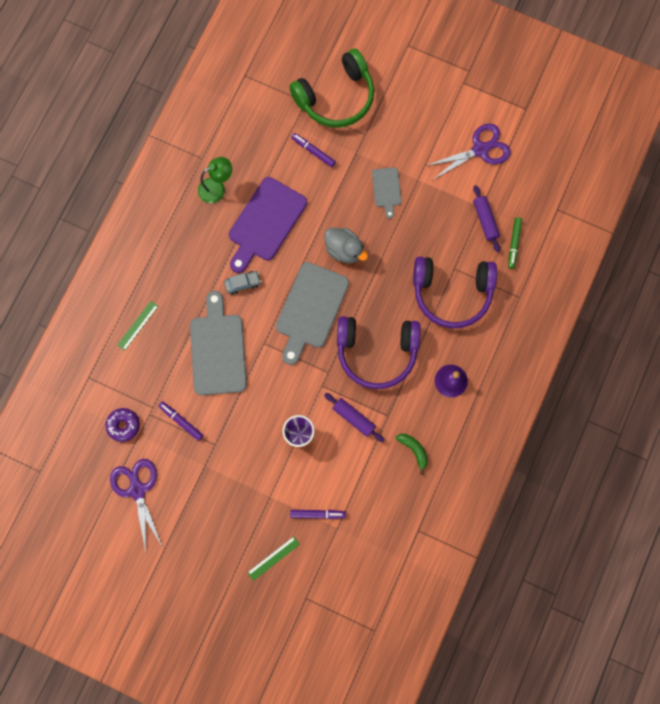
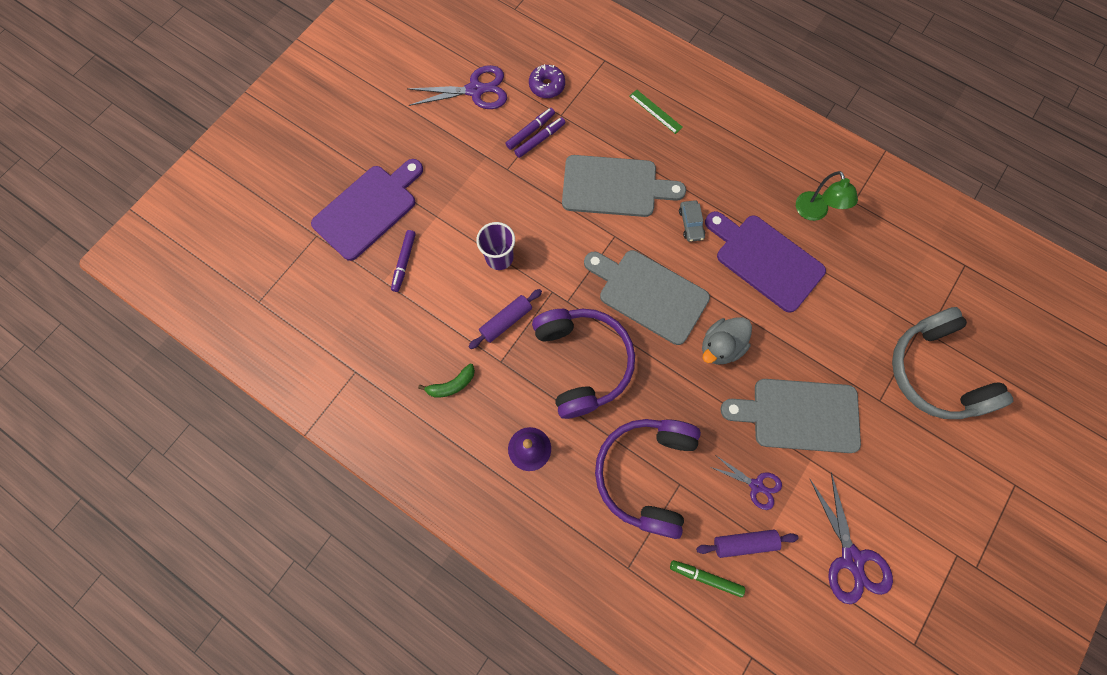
camera: 100 degrees right, 5 degrees down
(273, 558) = (368, 209): green ruler -> purple cutting board
(313, 151) = (857, 331): purple marker -> purple marker (530, 131)
(336, 98) = (934, 372): green headphones -> grey headphones
(376, 352) = (582, 362): purple headphones -> purple headphones turned 150 degrees clockwise
(386, 189) = (799, 415): grey cutting board -> grey cutting board, size x1.93
(444, 215) = (756, 485): none -> purple scissors

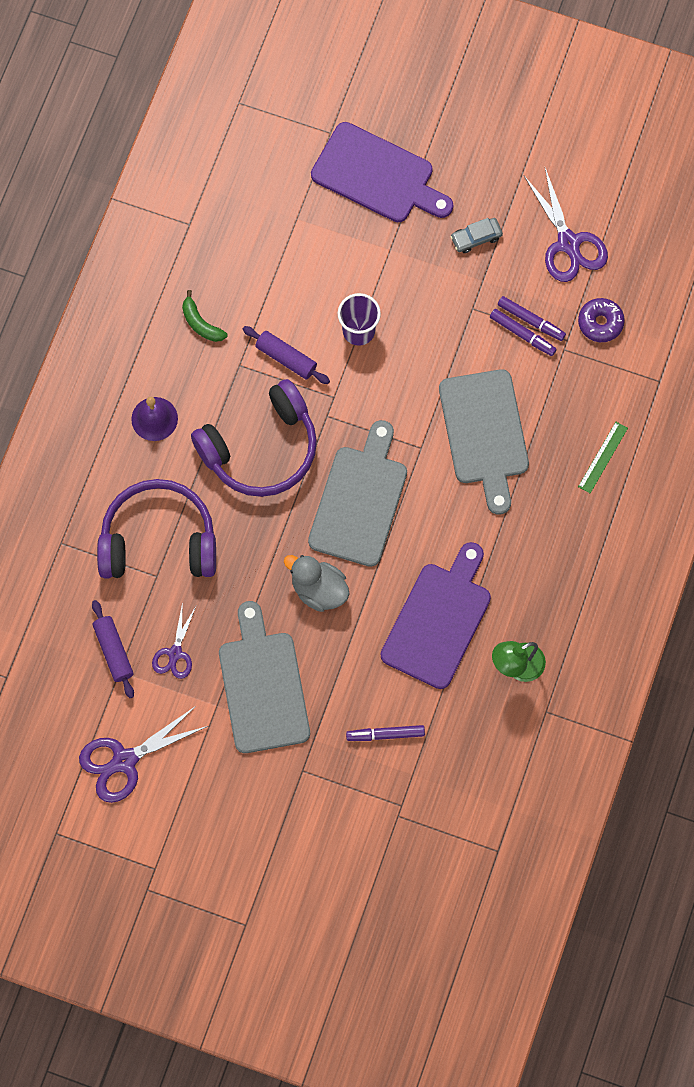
camera: 75 degrees right, 0 degrees up
(404, 262) = (324, 233): purple marker -> purple marker (385, 734)
(690, 224) = (461, 528): grey car -> grey car (476, 237)
(705, 577) = (70, 619): green marker -> none
(934, 372) = (351, 826): grey headphones -> none

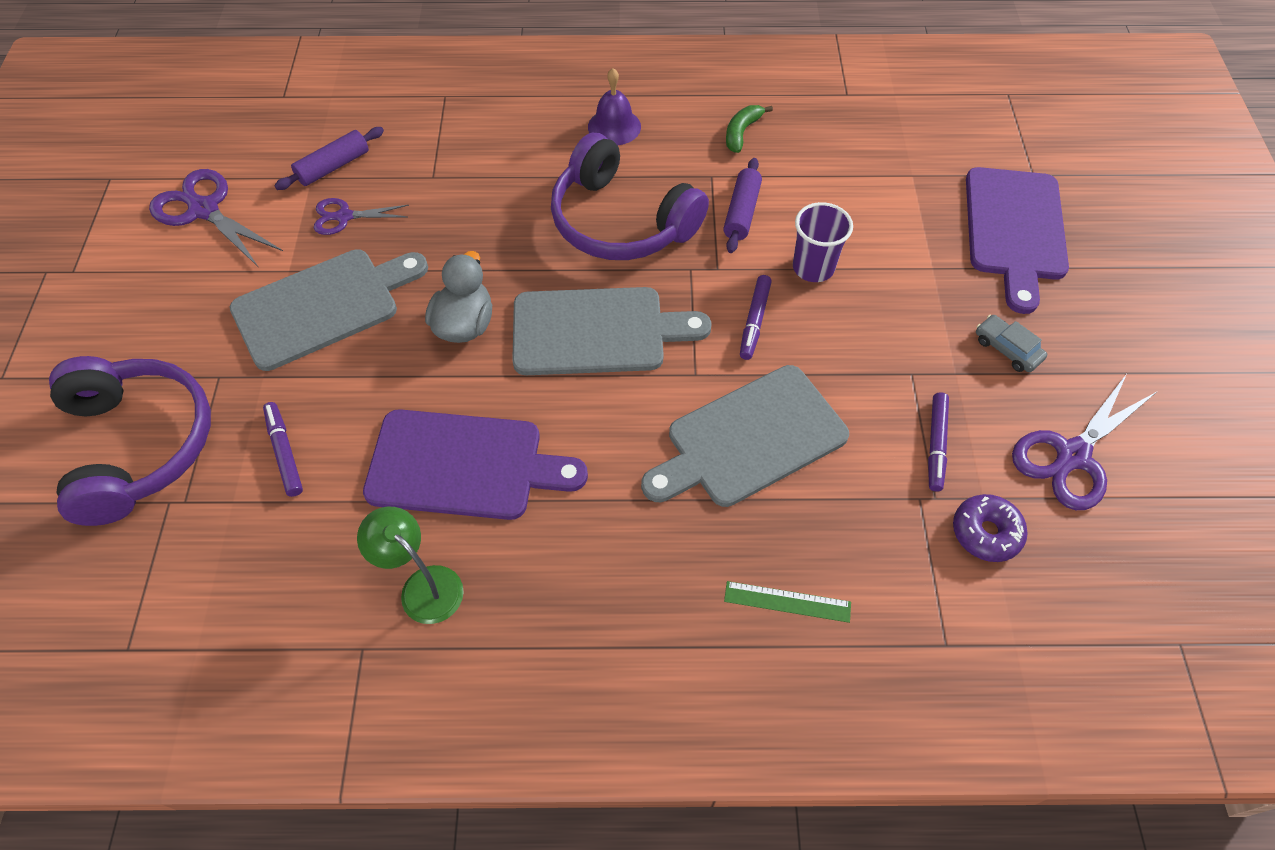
camera: 70 degrees right, 15 degrees down
(158, 540) = (475, 167): purple headphones -> purple headphones (139, 445)
(522, 334) = (910, 440): purple marker -> purple marker (754, 321)

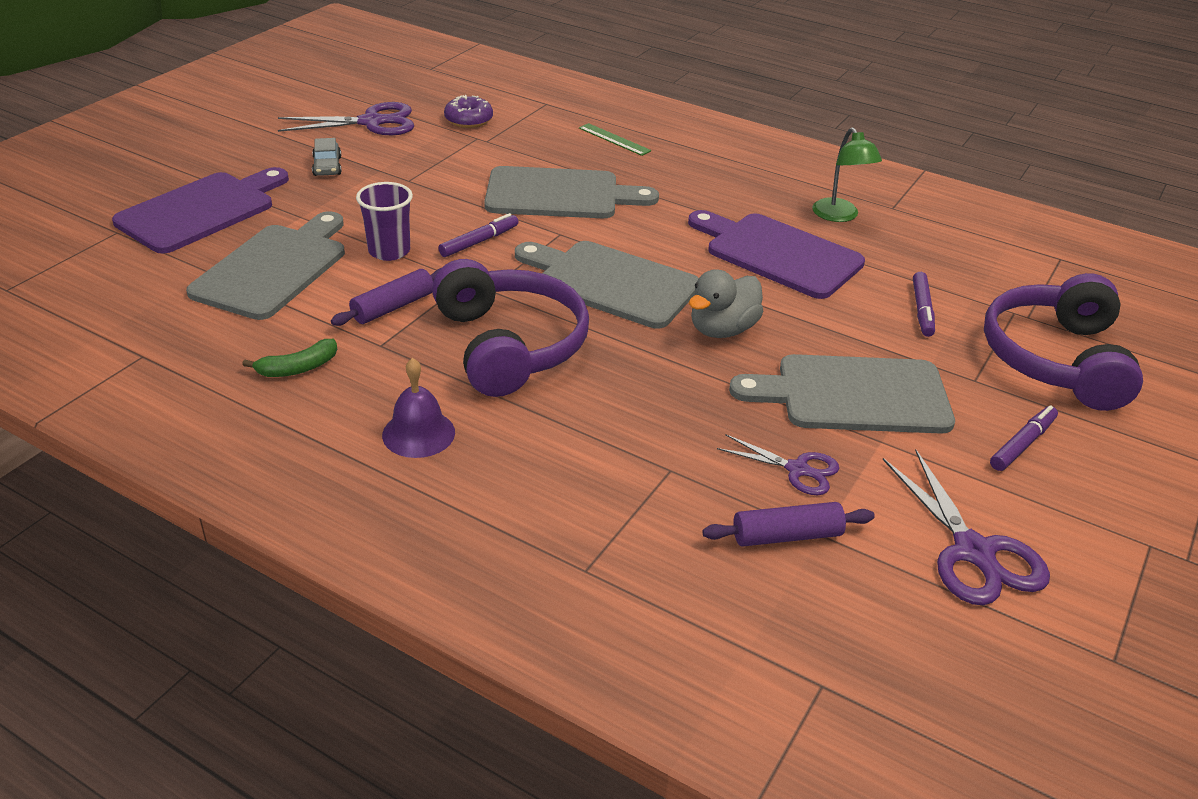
camera: 150 degrees left, 20 degrees down
(872, 202) = (274, 268): none -> grey cutting board
(936, 445) = (444, 152): purple marker -> purple marker (1022, 444)

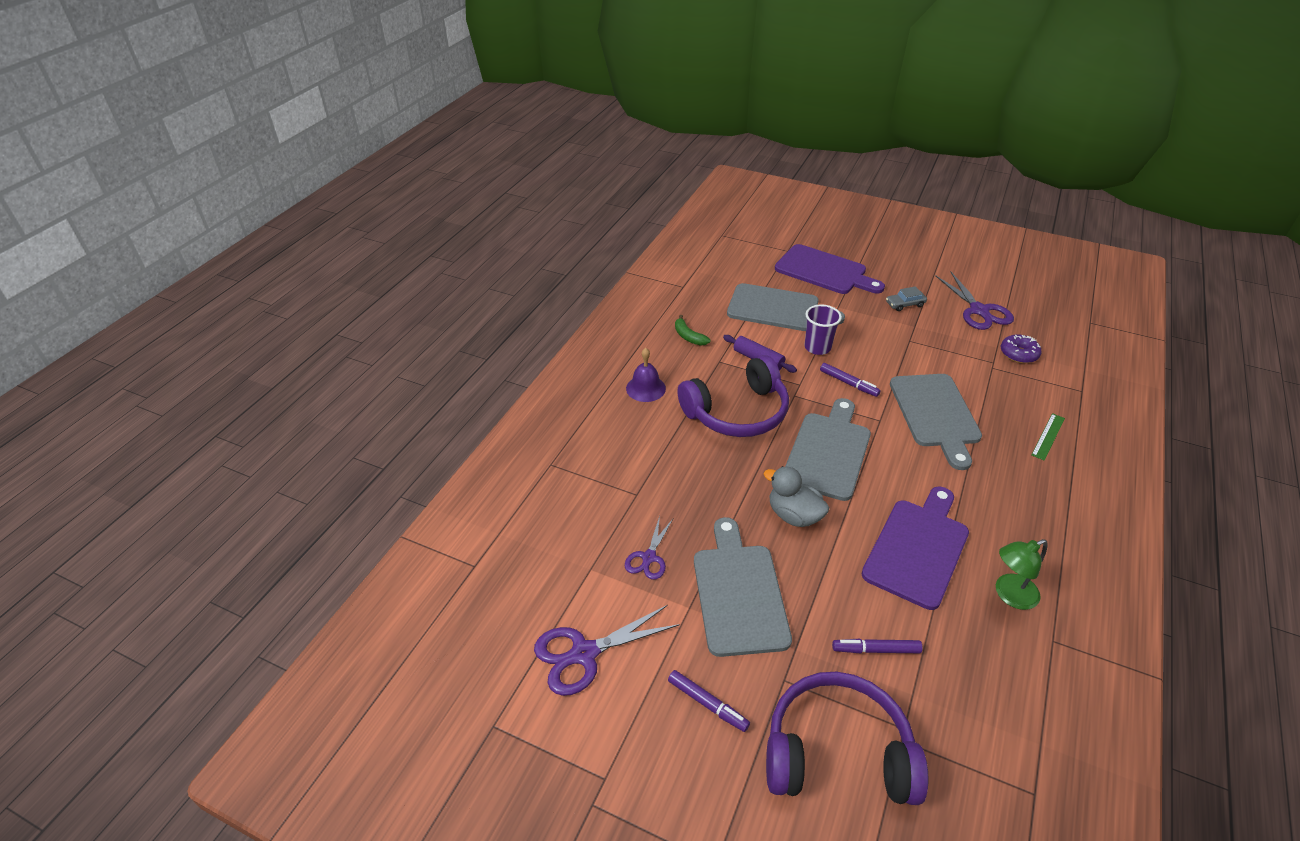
camera: 85 degrees right, 5 degrees up
(786, 535) = (587, 551): purple rolling pin -> none

